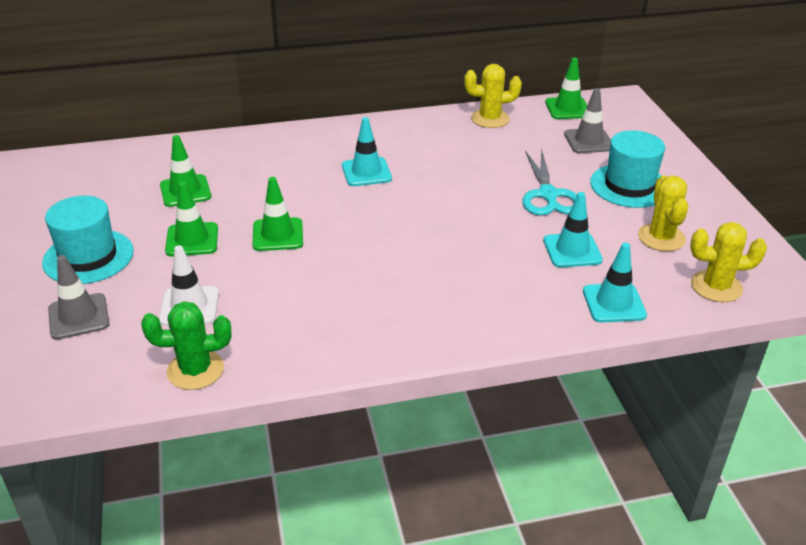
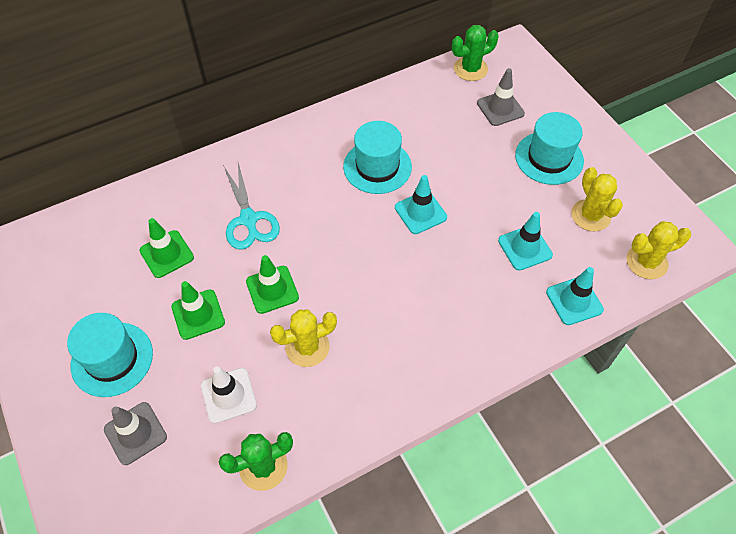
camera: 15 degrees left, 20 degrees up
(366, 172) = (322, 191): turquoise traffic cone -> turquoise traffic cone (420, 212)
(434, 163) = (377, 167): none -> turquoise hat
(490, 119) = (407, 97): yellow cactus -> yellow cactus (307, 347)
(548, 195) = (486, 185): turquoise scissors -> turquoise scissors (249, 219)
(567, 108) = (470, 69): green traffic cone -> green cactus

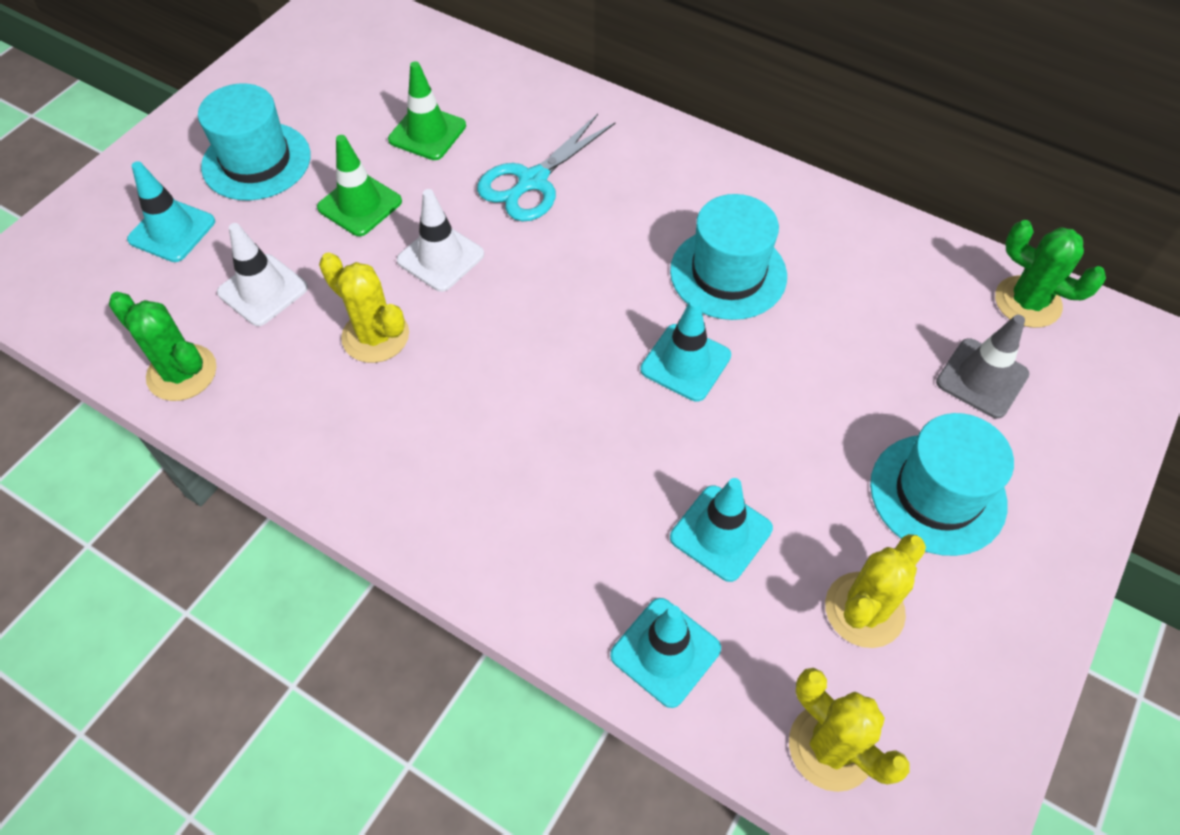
camera: 60 degrees right, 0 degrees up
(135, 433) = (172, 231): grey traffic cone -> turquoise traffic cone
(272, 289) = (440, 257): green traffic cone -> white traffic cone

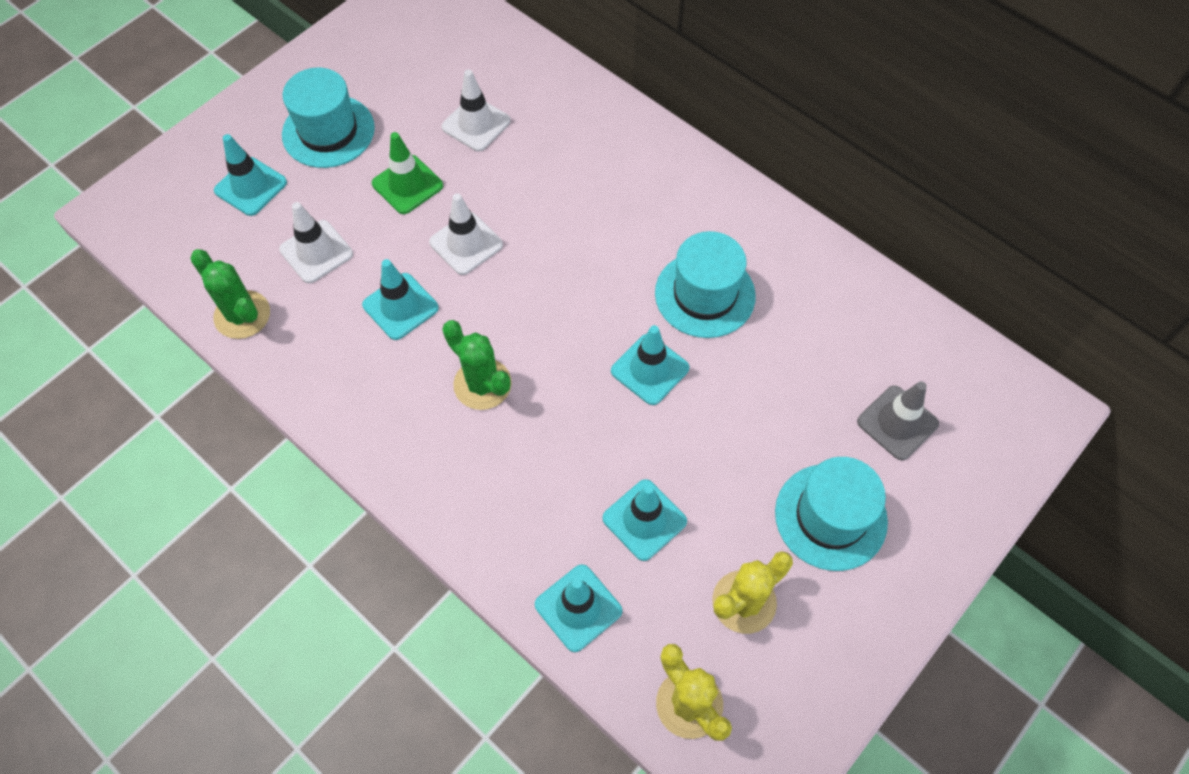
camera: 10 degrees right, 5 degrees up
(375, 336) = (400, 306): yellow cactus -> turquoise traffic cone
(427, 133) = (476, 124): green traffic cone -> white traffic cone
(532, 181) = (557, 184): turquoise scissors -> none
(1027, 302) = (958, 360): green cactus -> green cactus (482, 384)

